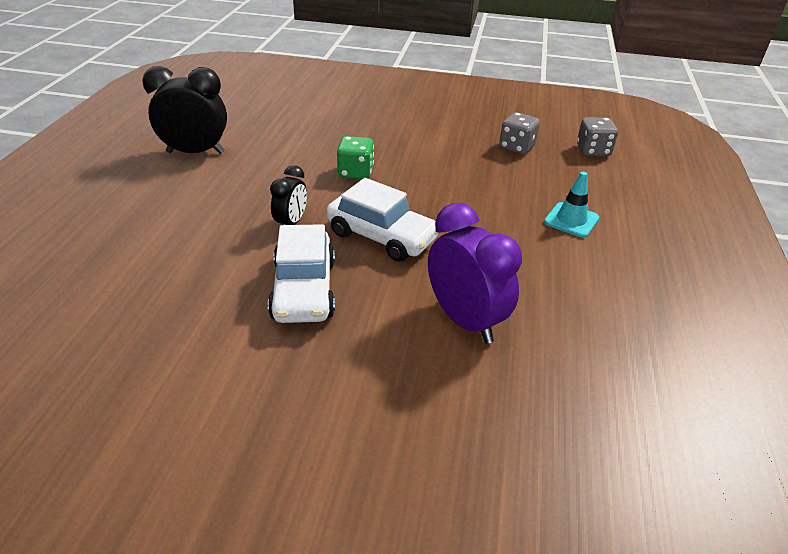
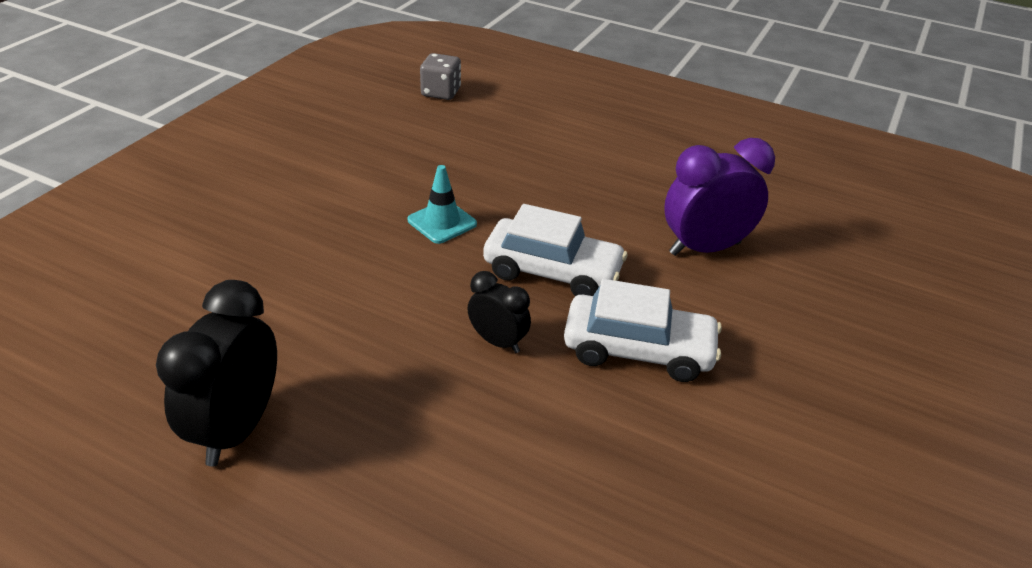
camera: 75 degrees left, 0 degrees up
(355, 172) = (398, 264): green dice -> none
(381, 236) = (552, 272): white car -> white car turned 60 degrees clockwise
(516, 147) = (405, 133): grey dice -> none
(571, 220) = (564, 145): turquoise traffic cone -> turquoise traffic cone (442, 222)

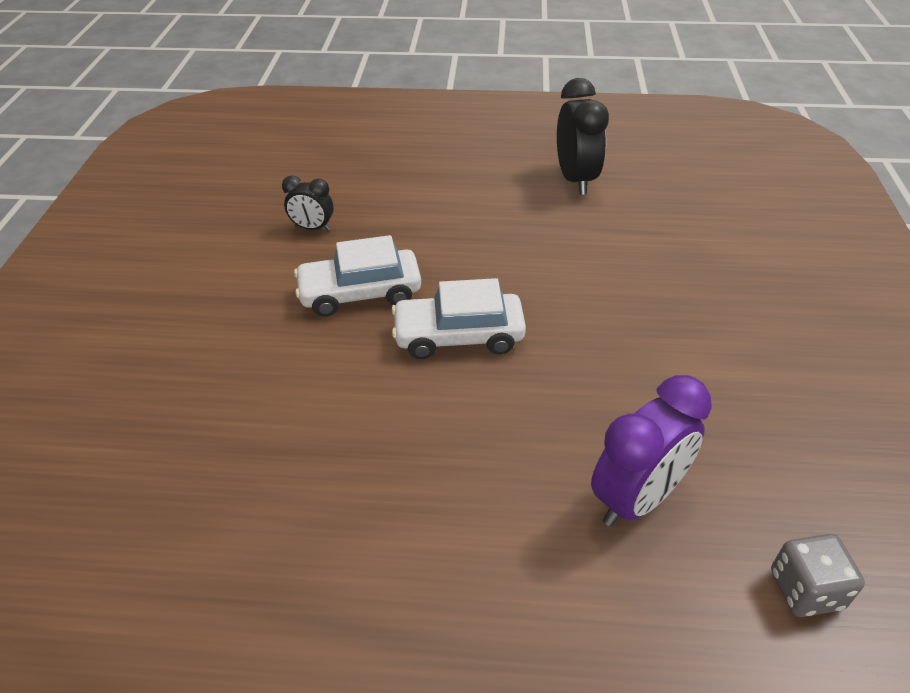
camera: 160 degrees right, 5 degrees up
(442, 222) = (591, 352): turquoise traffic cone -> none
(497, 342) = (466, 267): black clock -> black clock (313, 228)
(704, 248) = (322, 416): purple clock -> purple clock (636, 498)

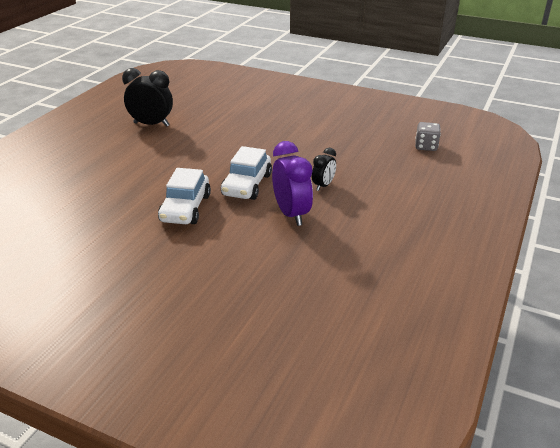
camera: 70 degrees left, 10 degrees down
(313, 228) = (103, 215): black clock -> black clock (323, 186)
(636, 498) = (372, 166): purple clock -> purple clock (291, 214)

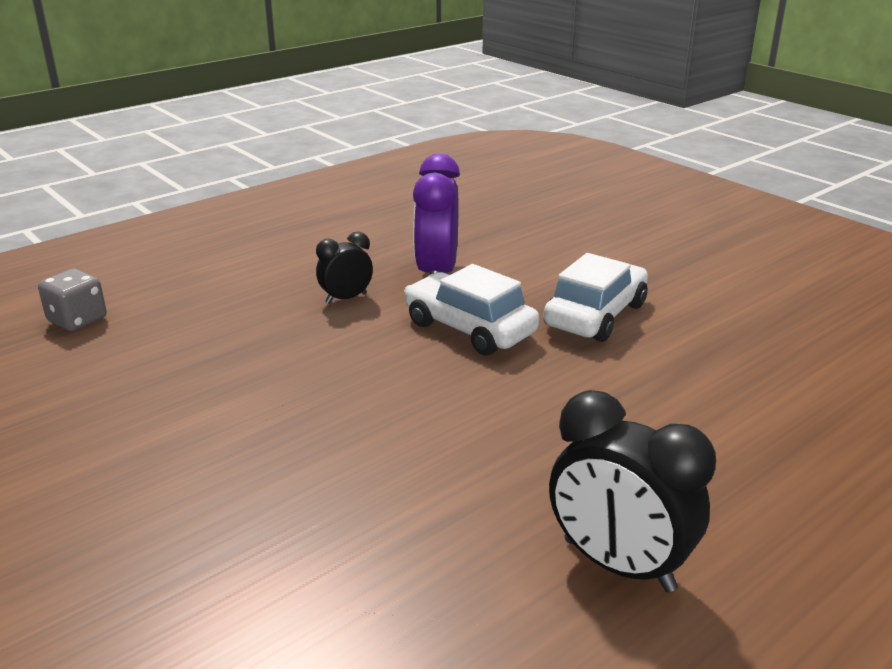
camera: 155 degrees left, 5 degrees down
(247, 185) = (469, 328): white car -> white car turned 90 degrees counterclockwise

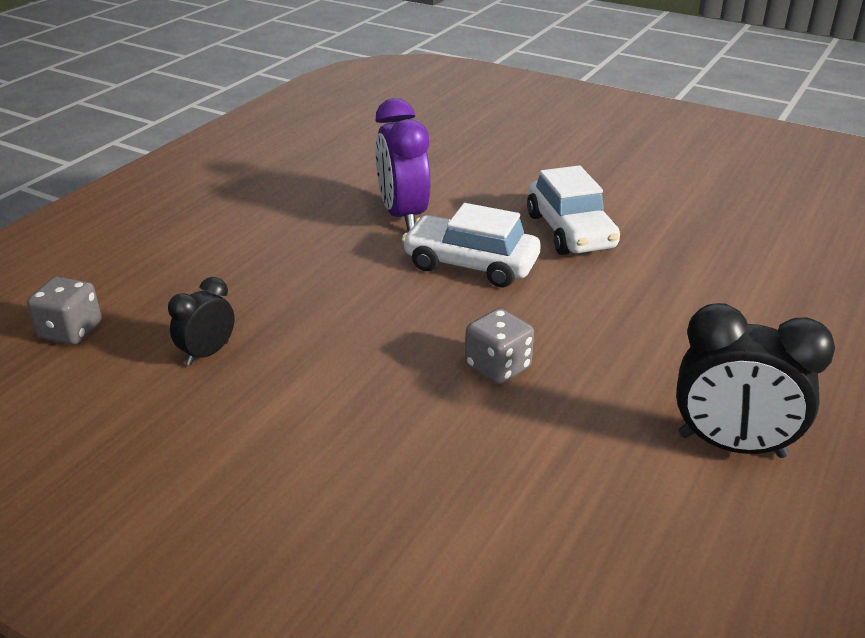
camera: 20 degrees left, 5 degrees up
(346, 298) = (335, 256): black clock -> black clock (207, 353)
(424, 429) = (497, 367): none -> grey dice
(595, 315) = (570, 231): white car -> white car turned 150 degrees clockwise

